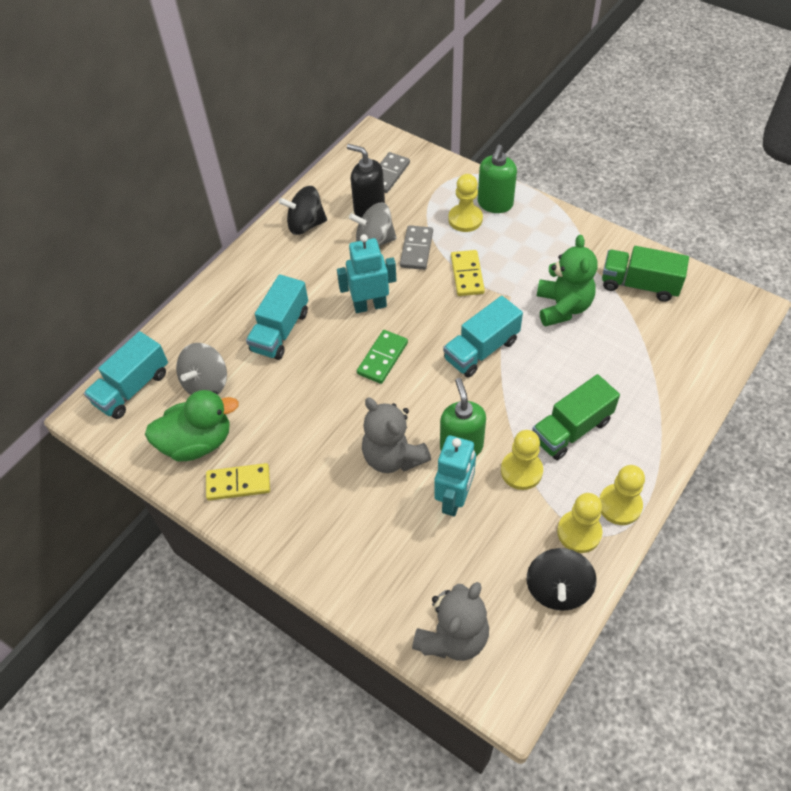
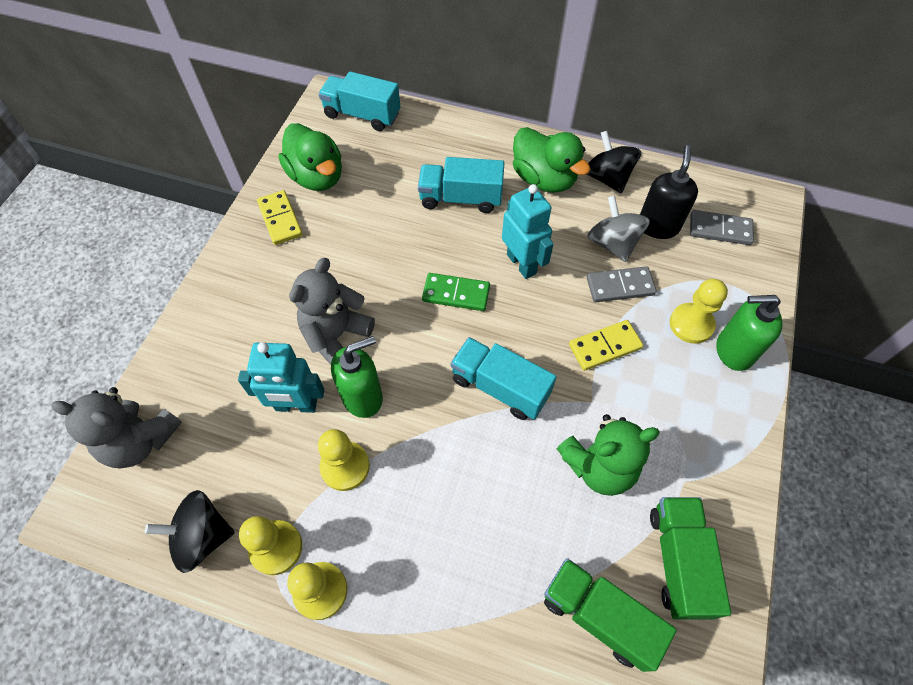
camera: 70 degrees right, 5 degrees up
(206, 384) = (381, 163): grey spinning top -> none
(286, 266) = (544, 179): none -> green duck
(571, 429) = (415, 512): green truck -> green truck (599, 616)

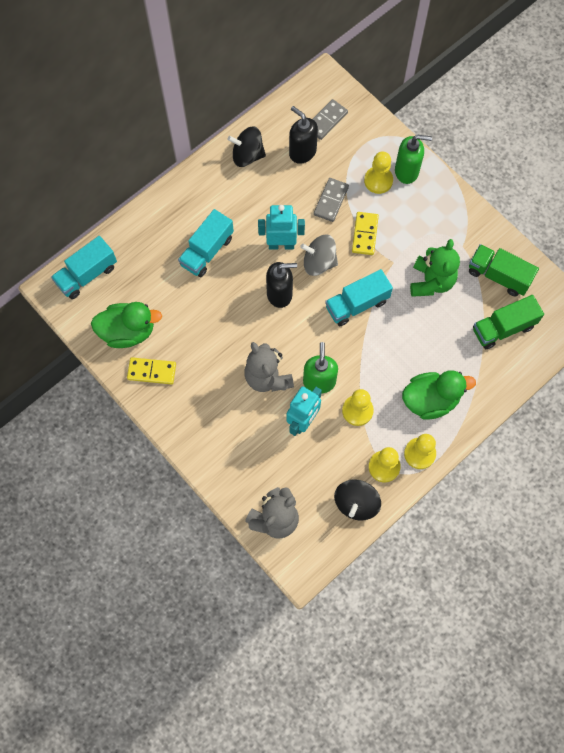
camera: 60 degrees left, 10 degrees up
(456, 294) = (280, 294): green domino -> black soap dispenser
(544, 179) = (224, 193): green duck -> green duck (430, 400)
(613, 244) = (299, 185): grey spinning top -> grey spinning top (319, 262)
(733, 351) = (407, 171): green soap dispenser -> green soap dispenser turned 120 degrees counterclockwise

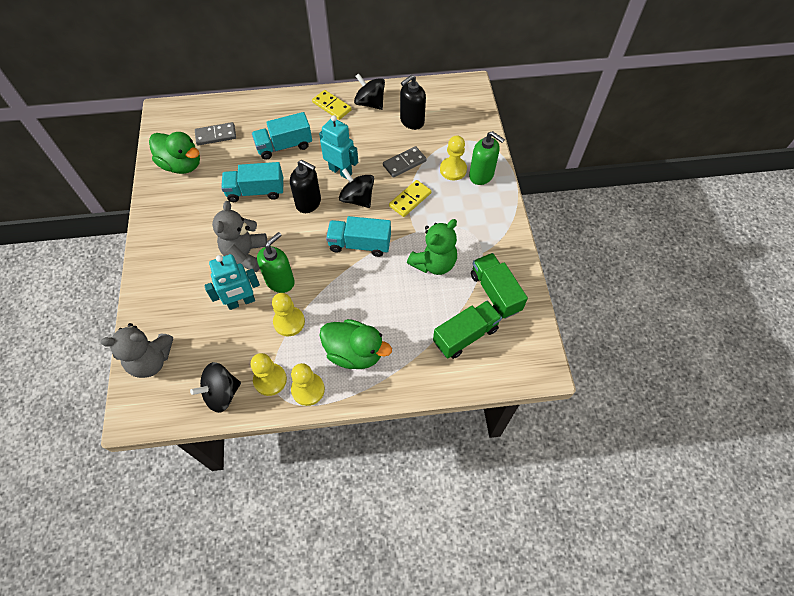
camera: 35 degrees right, 10 degrees down
(87, 275) = (192, 115): turquoise truck -> turquoise truck (256, 191)
(152, 372) = (171, 199): yellow domino -> yellow domino (331, 106)
(302, 152) = (411, 121): black soap dispenser -> black soap dispenser turned 120 degrees counterclockwise
(319, 262) = (357, 199): grey spinning top -> black spinning top
(326, 120) = (448, 111): grey domino -> grey domino (216, 135)
(503, 328) = (465, 335): green truck -> green truck turned 135 degrees clockwise

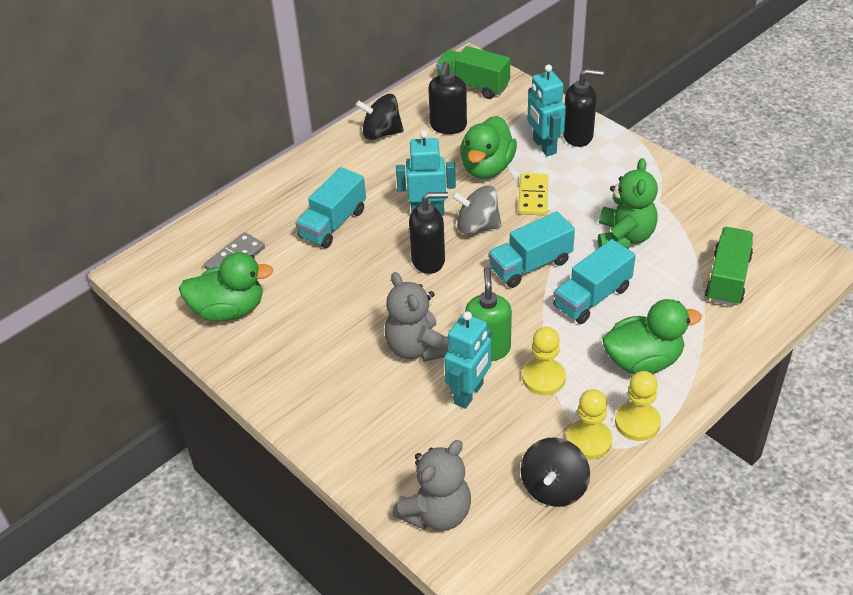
camera: 35 degrees left, 15 degrees down
(256, 191) = (354, 284): turquoise truck -> turquoise truck (592, 297)
(331, 106) = (341, 158): yellow domino -> none
(357, 199) = (477, 226): black spinning top -> grey spinning top
(404, 163) = (487, 168): grey domino -> green duck
(453, 170) = (544, 146): yellow pawn -> turquoise robot
(481, 175) = (578, 136): green soap dispenser -> black soap dispenser
(495, 292) = (711, 226): green truck -> green truck (473, 85)

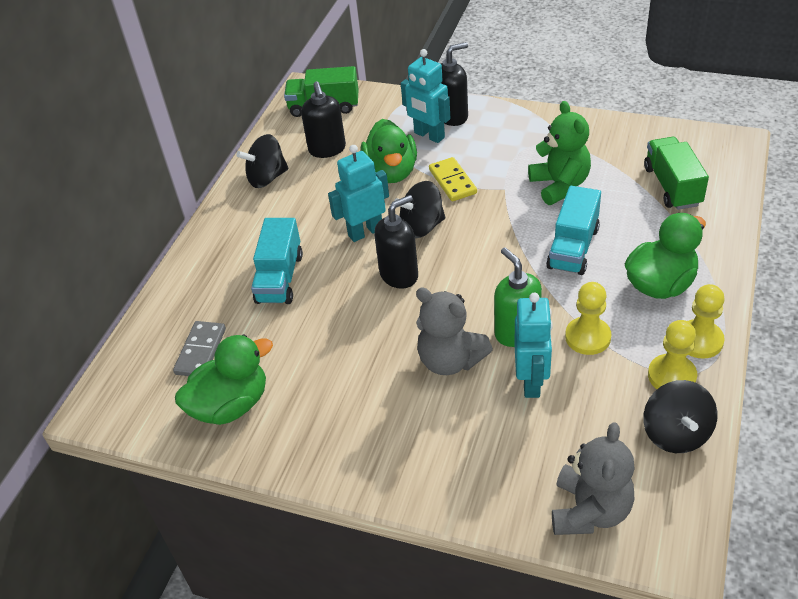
camera: 25 degrees left, 0 degrees up
(477, 226) = (422, 227): grey spinning top -> black spinning top
(530, 265) = (497, 242): turquoise truck -> none

